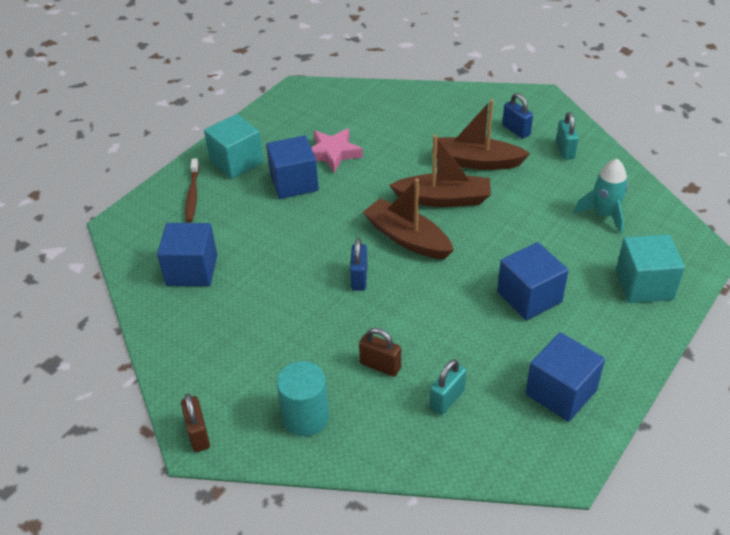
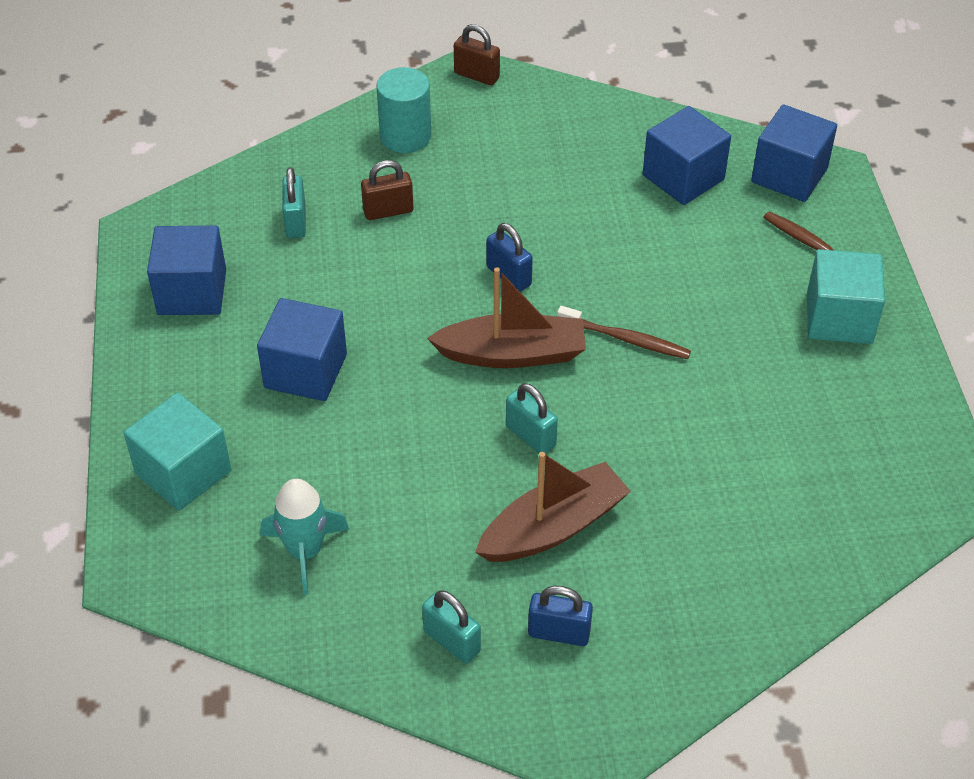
camera: 135 degrees right, 5 degrees up
(294, 183) = (732, 337): blue cube -> blue cube (789, 175)
(333, 153) = (748, 410): pink star -> none
(343, 211) = (626, 339): none -> brown toothbrush
(443, 199) = (530, 436): brown boat -> turquoise padlock

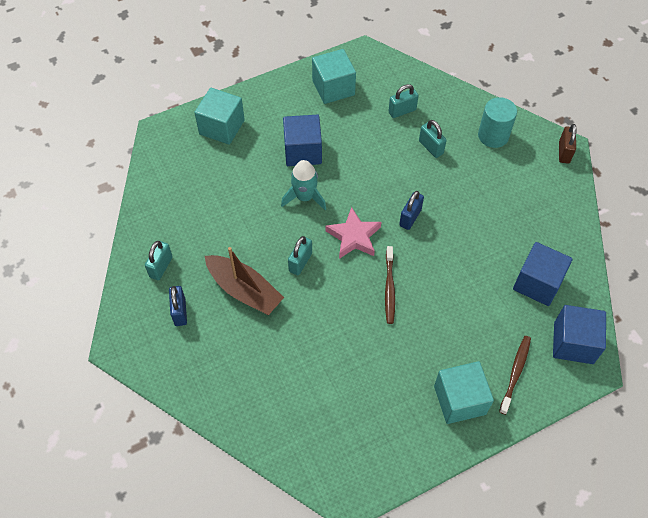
camera: 70 degrees right, 10 degrees up
(192, 292) = (333, 88): blue cube -> turquoise cube
(305, 551) = (193, 190): turquoise rocket -> turquoise rocket (305, 197)
(388, 211) = (431, 147): brown padlock -> turquoise padlock
(512, 354) = (354, 237): brown boat -> pink star

